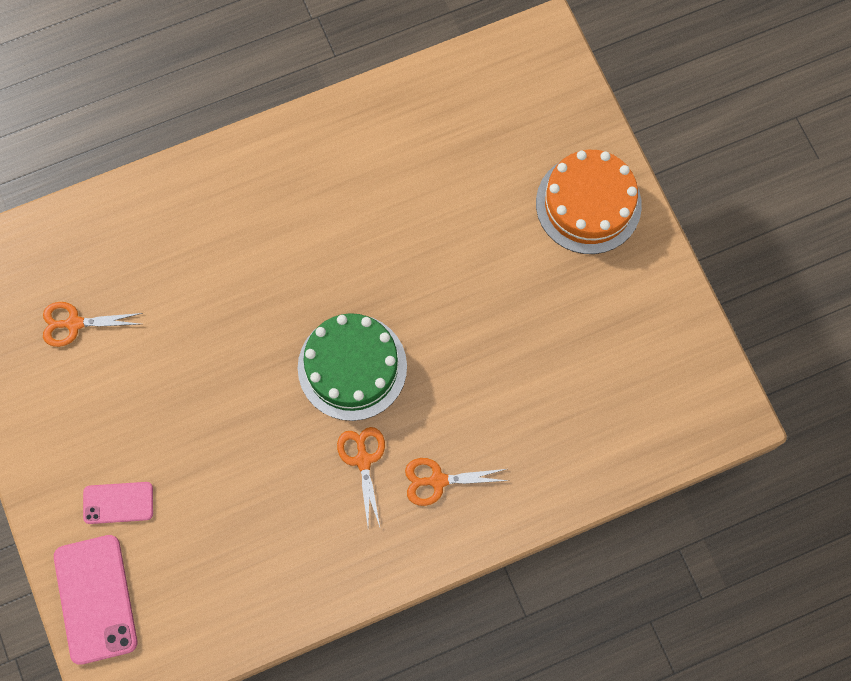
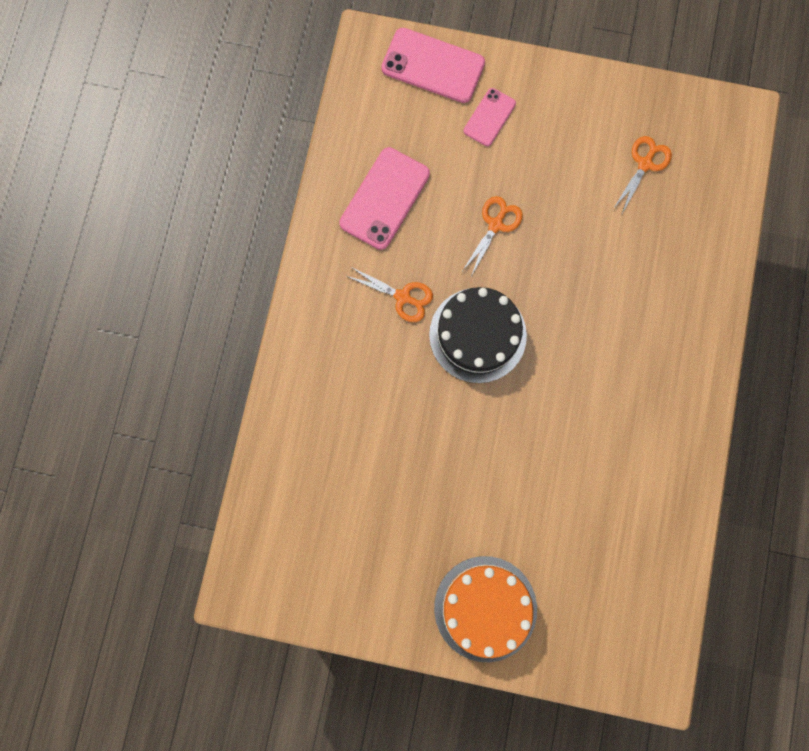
camera: 125 degrees right, 5 degrees up
(274, 547) = (384, 198): none -> pink phone
(352, 367) = (477, 335): green cake -> black cake
(437, 480) = (351, 338): orange scissors -> orange scissors (496, 225)

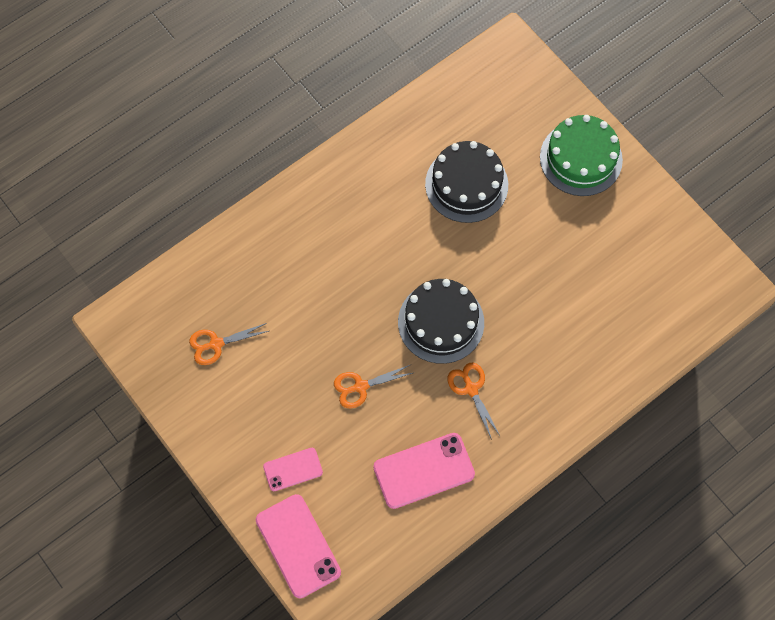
camera: 140 degrees left, 10 degrees down
(485, 608) = (581, 158): orange cake -> green cake
(568, 488) = (466, 184): none -> black cake

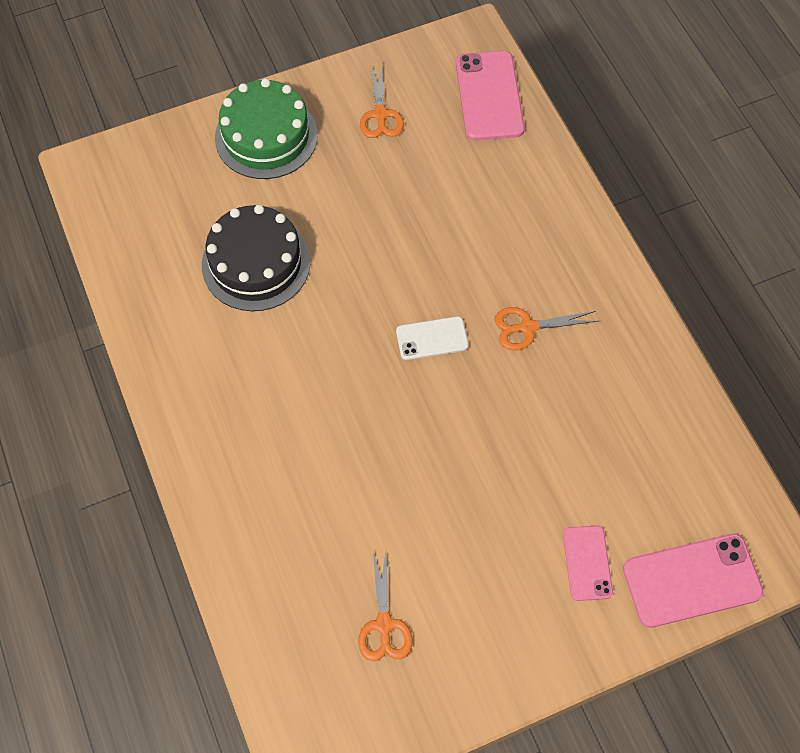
camera: 75 degrees left, 5 degrees down
(360, 386) = (493, 452): orange scissors -> orange scissors (380, 114)
(424, 471) = (621, 406): pink phone -> pink phone (489, 96)
(441, 322) = (432, 338): black cake -> white phone

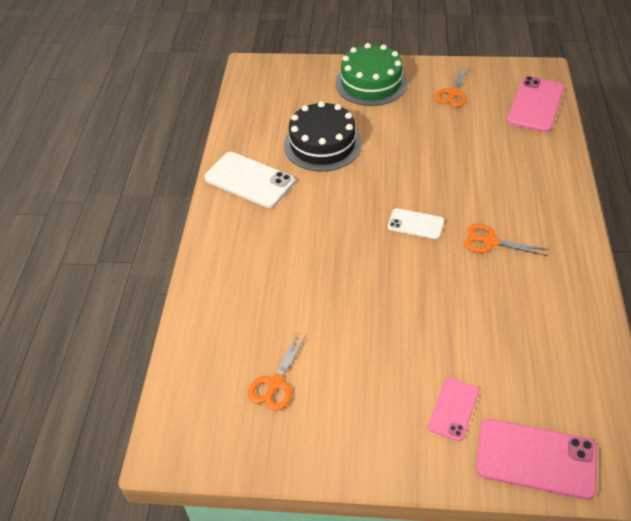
camera: 30 degrees right, 15 degrees down
(192, 358) = (249, 180): none -> white phone

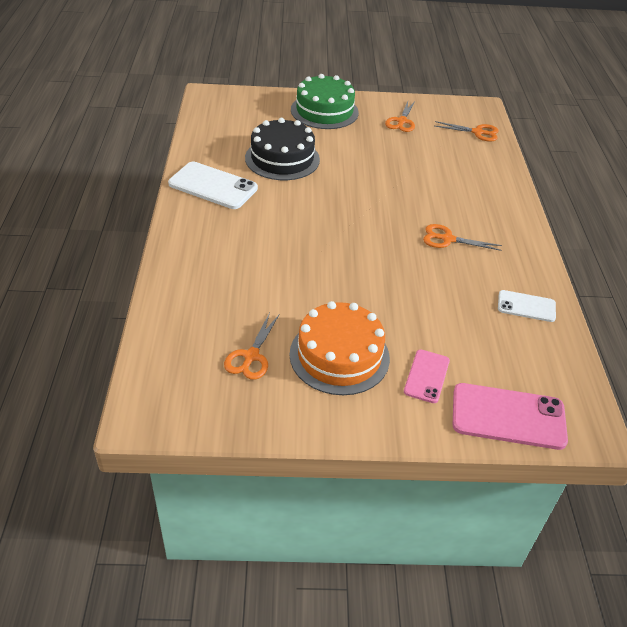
camera: 10 degrees left, 5 degrees down
(365, 383) = (339, 355): none -> orange cake
(415, 224) = (376, 224): white phone -> white phone (526, 306)
(535, 105) = (477, 132): pink phone -> orange scissors

